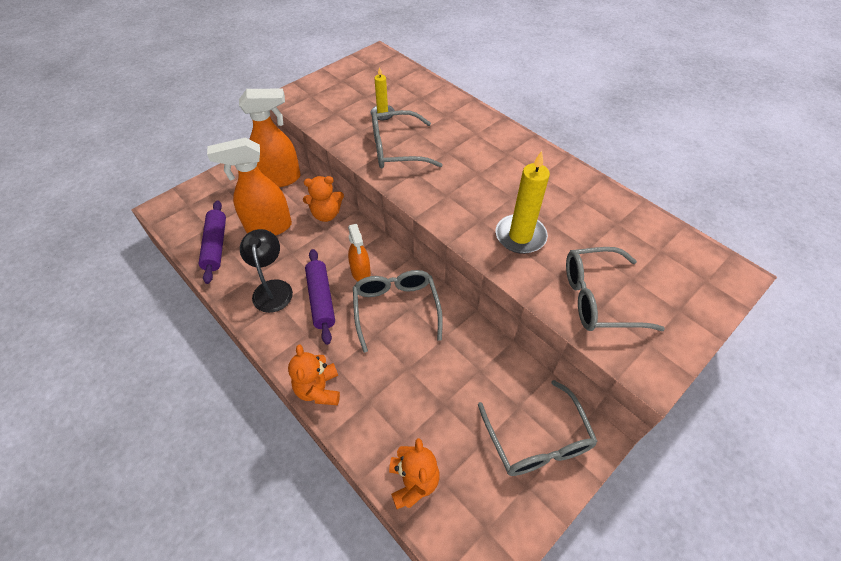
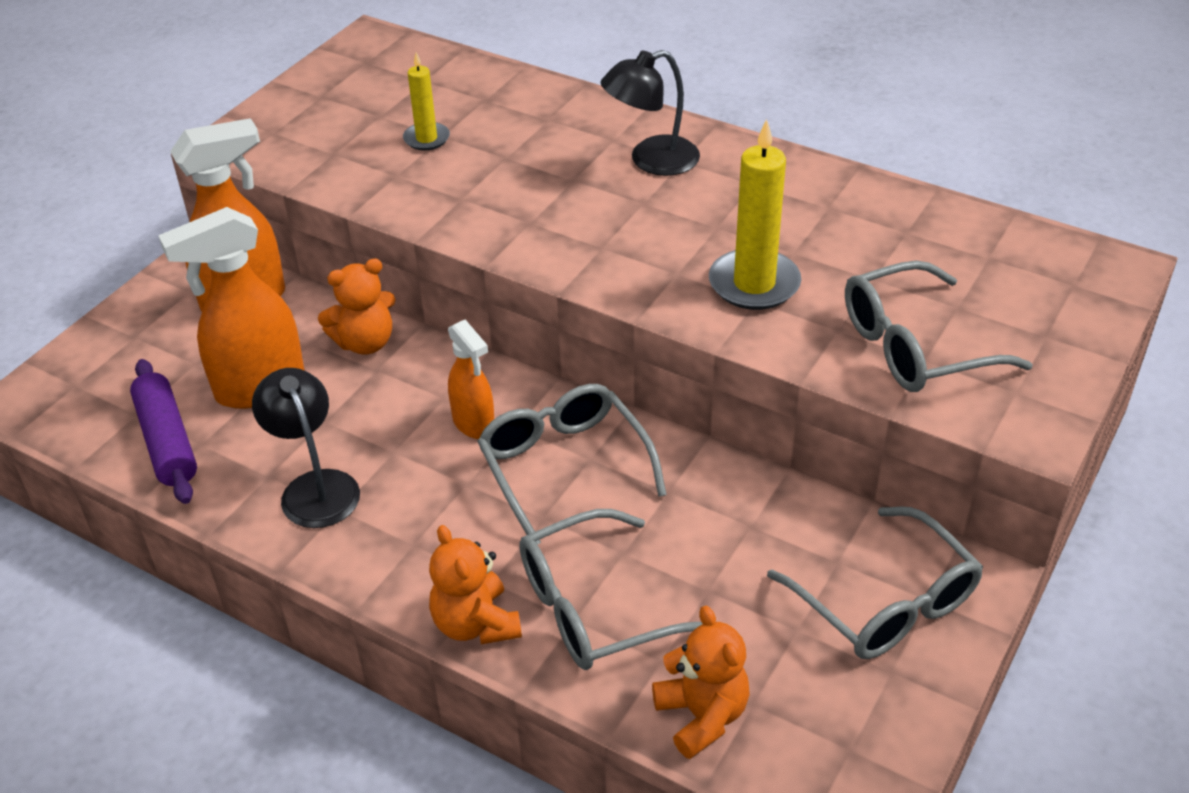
camera: 15 degrees left, 10 degrees down
(321, 299) = (418, 483): purple rolling pin -> none
(396, 149) = (478, 192): grey glasses -> grey glasses (594, 607)
(491, 150) = (651, 160): none -> black lamp

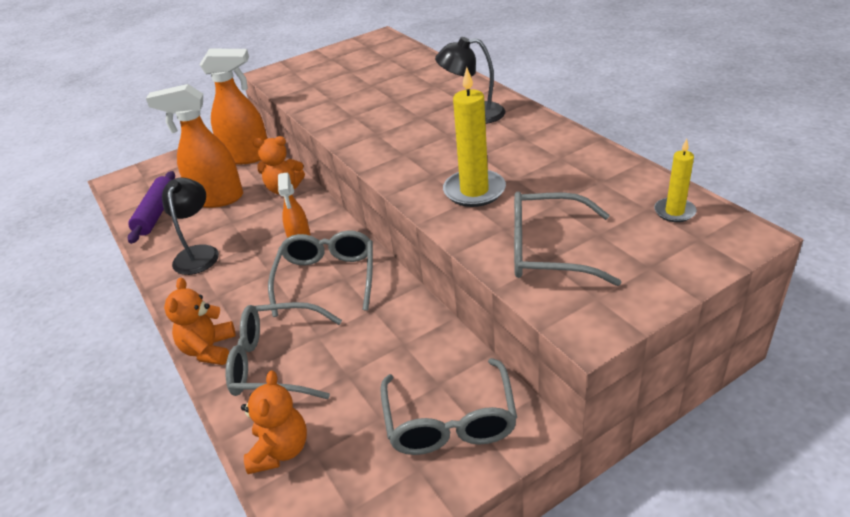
camera: 30 degrees right, 5 degrees down
(426, 139) = (363, 85): yellow candle -> yellow candle (674, 212)

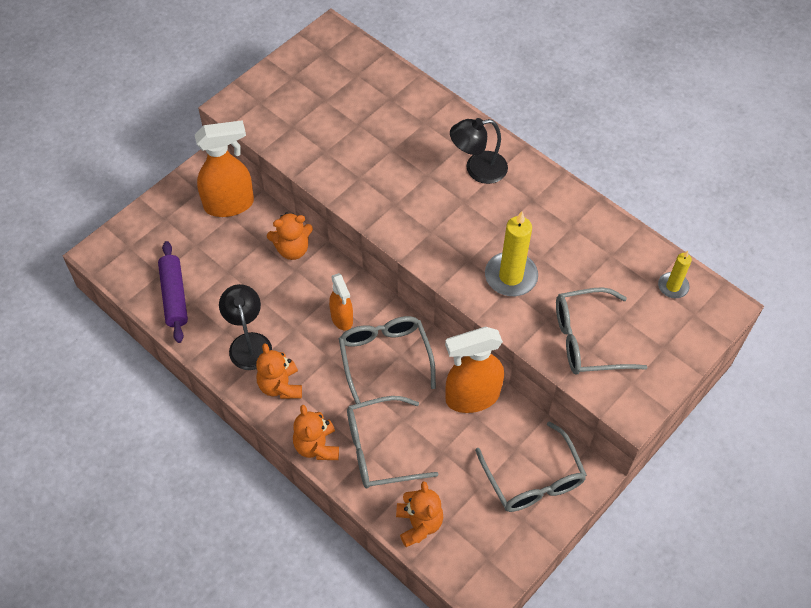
camera: 20 degrees left, 20 degrees up
(206, 291) = (280, 386): none -> orange teddy bear
(217, 199) = (229, 269): orange spray bottle -> orange spray bottle (471, 397)

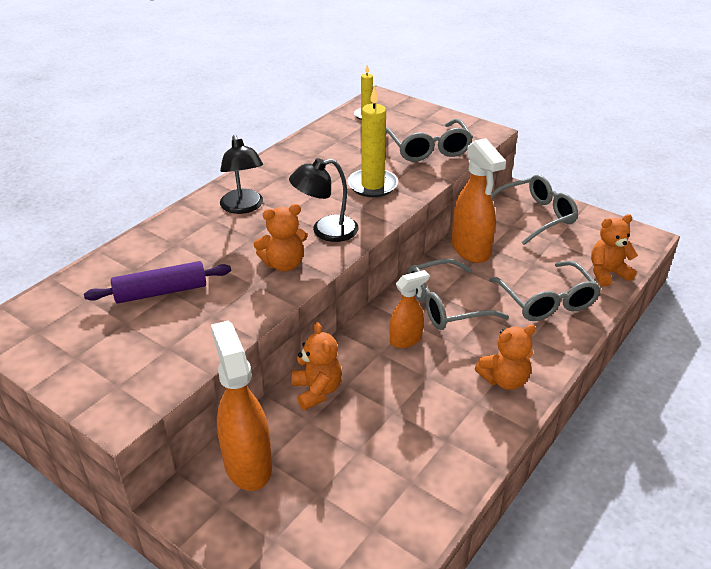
camera: 95 degrees left, 20 degrees down
(174, 296) = (406, 504): purple rolling pin -> purple rolling pin (161, 292)
(248, 343) = (457, 414): black lamp -> black lamp (326, 231)
(317, 446) = (563, 344): orange teddy bear -> orange teddy bear (284, 264)

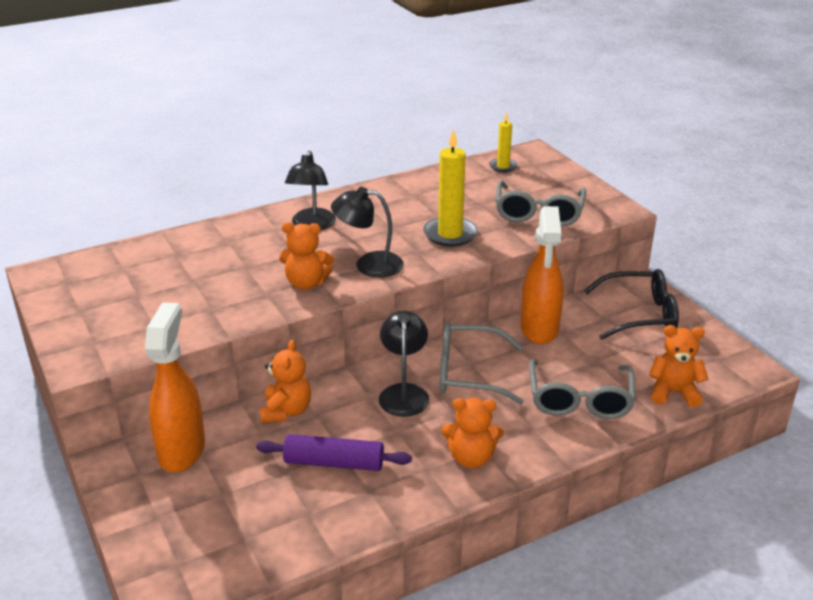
camera: 25 degrees right, 5 degrees down
(161, 292) = (184, 279): purple rolling pin -> purple rolling pin (334, 463)
(406, 340) = (404, 393): orange spray bottle -> black lamp
(535, 216) = (640, 315): grey glasses -> black glasses

